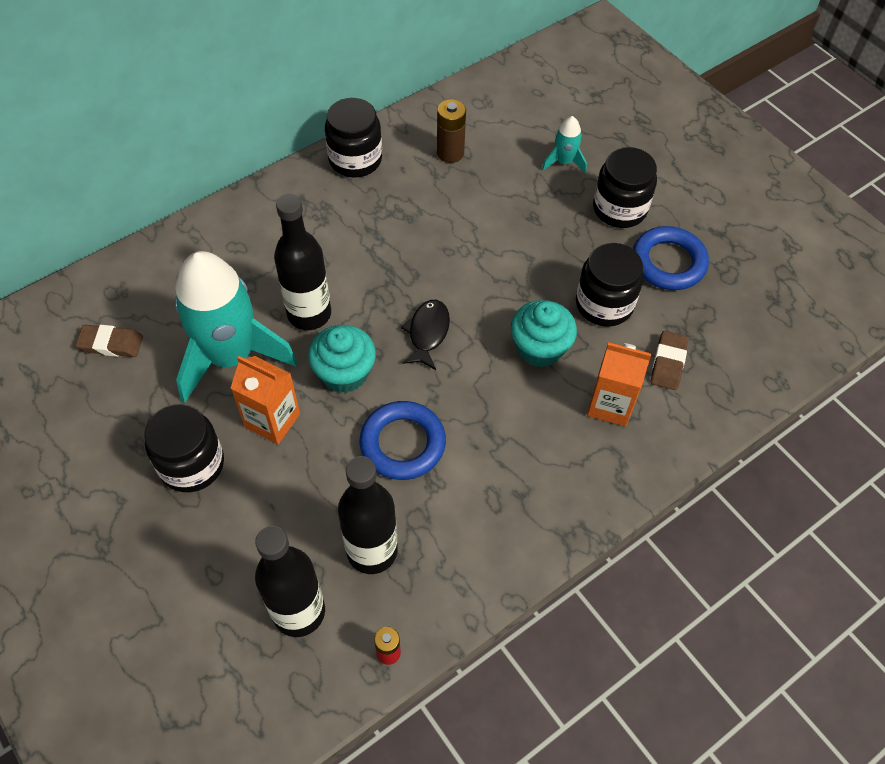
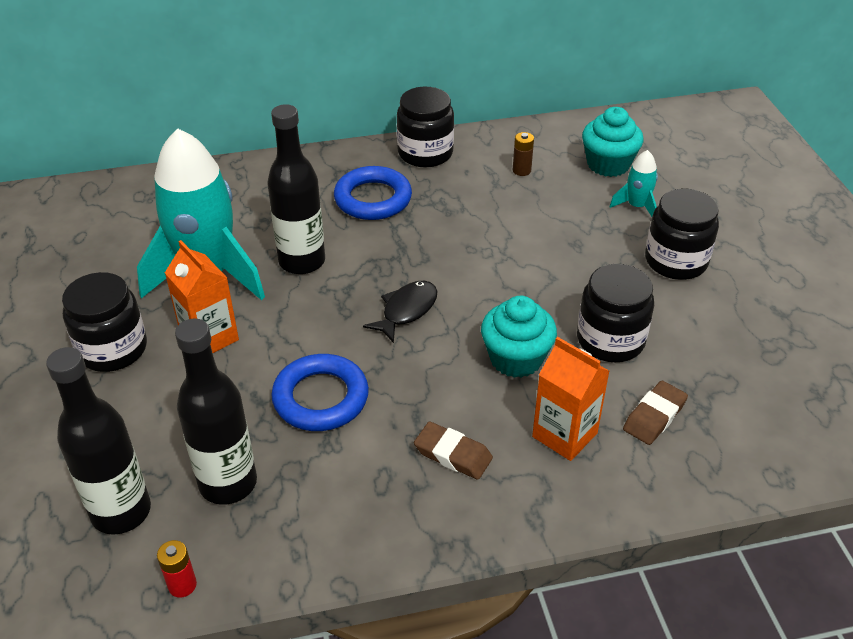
camera: 25 degrees right, 15 degrees down
(111, 344) = (112, 233): brown eraser -> brown eraser (453, 454)
(344, 373) = (303, 319): turquoise cupcake -> turquoise cupcake (608, 164)
(450, 153) = (521, 170): brown battery -> brown battery, size x0.64
(668, 262) = (705, 323): blue ring -> blue ring (373, 199)

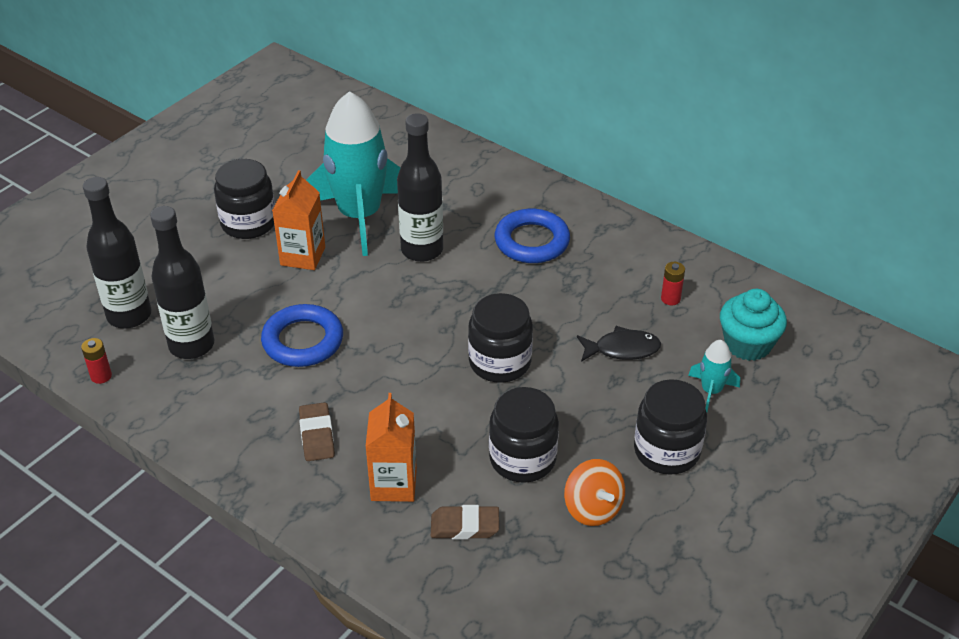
camera: 50 degrees right, 0 degrees up
(406, 311) = (431, 331): black fish -> black fish (622, 349)
(425, 153) = (622, 235): black jar -> black jar (500, 362)
(516, 358) = (444, 416): turquoise cupcake -> none
(521, 170) = (670, 299): brown battery -> red battery
(700, 332) = (593, 508): none -> orange spinning top

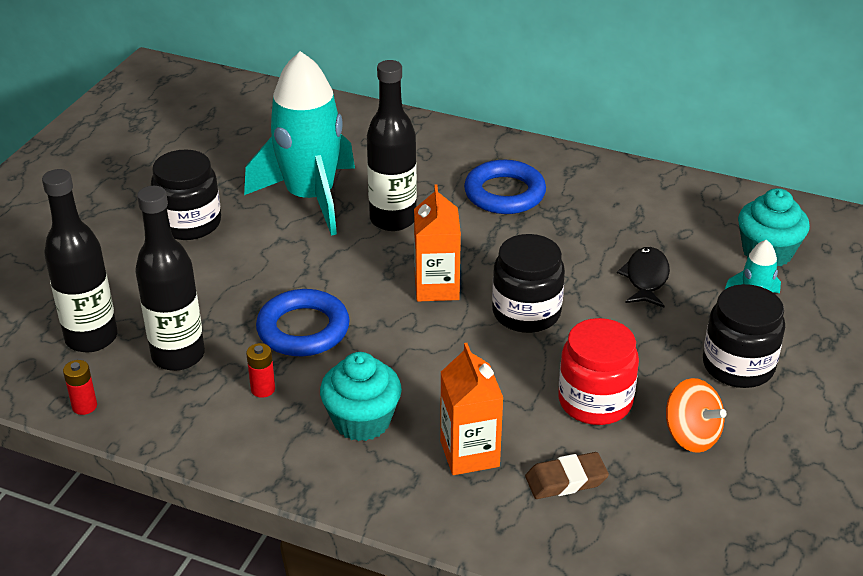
camera: 15 degrees left, 5 degrees down
(303, 256) = (265, 246): orange carton -> orange carton (436, 287)
(317, 435) = (362, 421): brown eraser -> turquoise cupcake
(522, 458) = (595, 401): black jar -> red jar
(622, 349) = (646, 278): black fish -> black fish turned 60 degrees counterclockwise
(670, 299) = (671, 223): red battery -> red battery (263, 389)

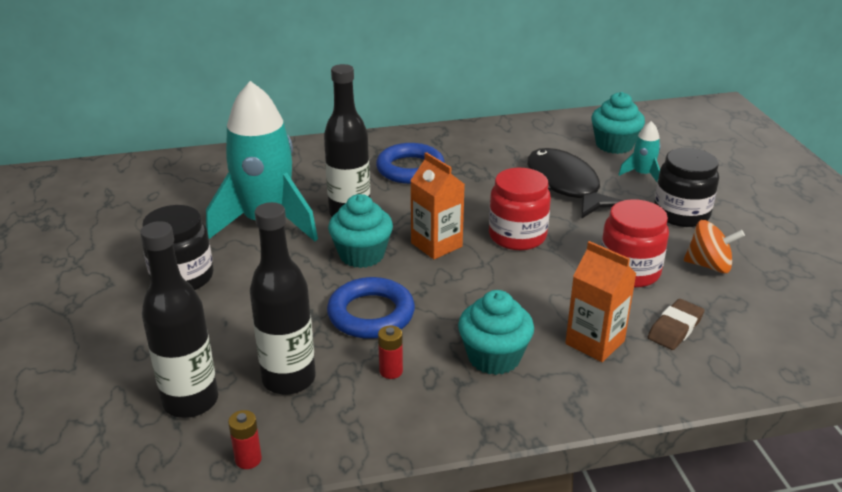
camera: 35 degrees left, 5 degrees down
(357, 267) = (362, 255): none -> turquoise cupcake
(526, 313) = (517, 236): black jar -> red jar
(646, 278) = (565, 186): black fish -> black fish, size x1.77

